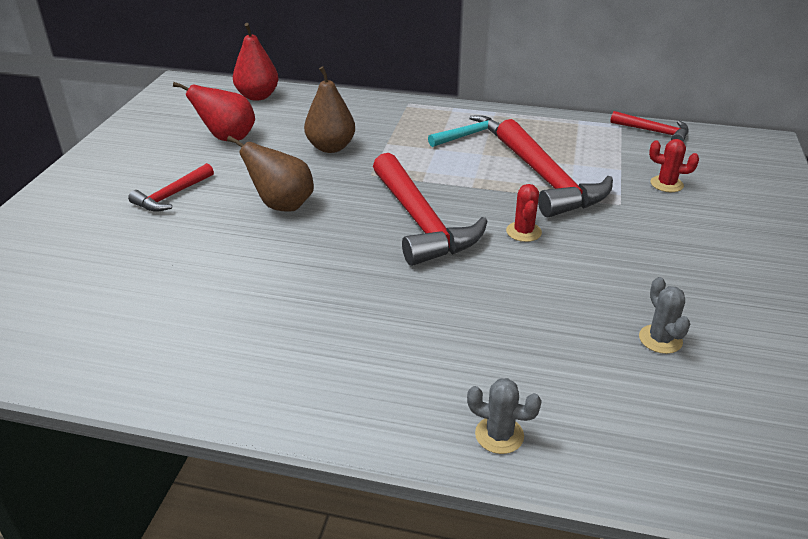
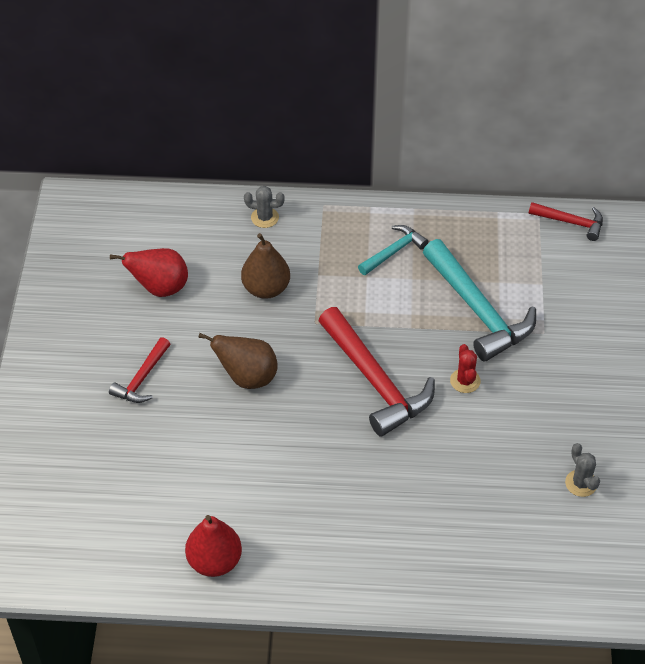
camera: 10 degrees left, 15 degrees up
(257, 96) = (163, 214): red pear -> red pear (214, 561)
(499, 435) = (475, 585): grey cactus -> grey cactus (265, 217)
(548, 181) = (478, 310): red hammer -> turquoise hammer
(666, 184) = (583, 300): red cactus -> none

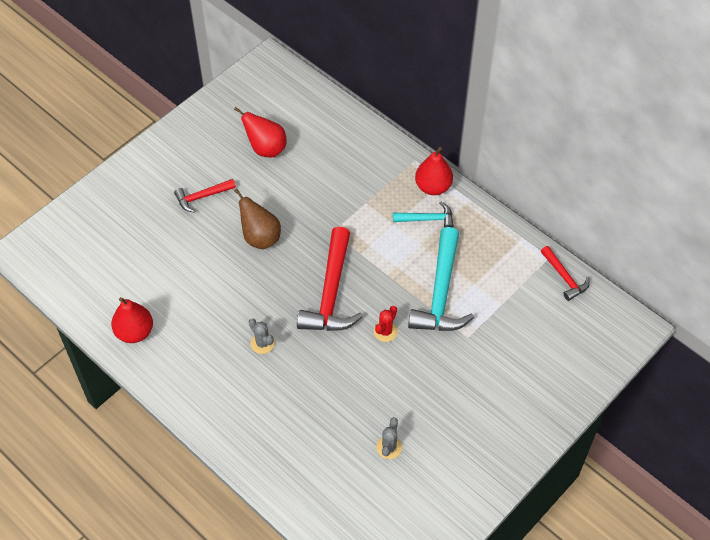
camera: 40 degrees right, 5 degrees up
(265, 217) = (370, 145): grey cactus -> grey cactus (262, 343)
(266, 288) = (326, 190): brown pear -> none
(367, 219) = (433, 187): none -> red pear

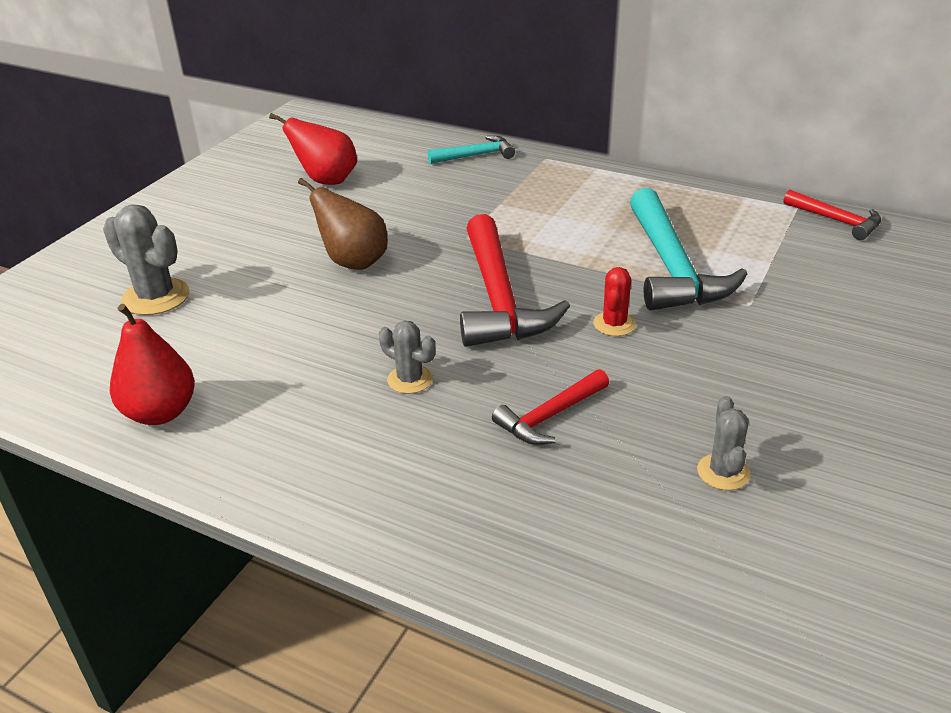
camera: 15 degrees left, 20 degrees down
(144, 239) = (156, 297): none -> grey cactus
(202, 197) = (243, 238): red hammer -> red hammer (550, 416)
(427, 219) = (599, 203): turquoise hammer -> turquoise hammer (476, 155)
(433, 187) = (586, 175): red pear -> none

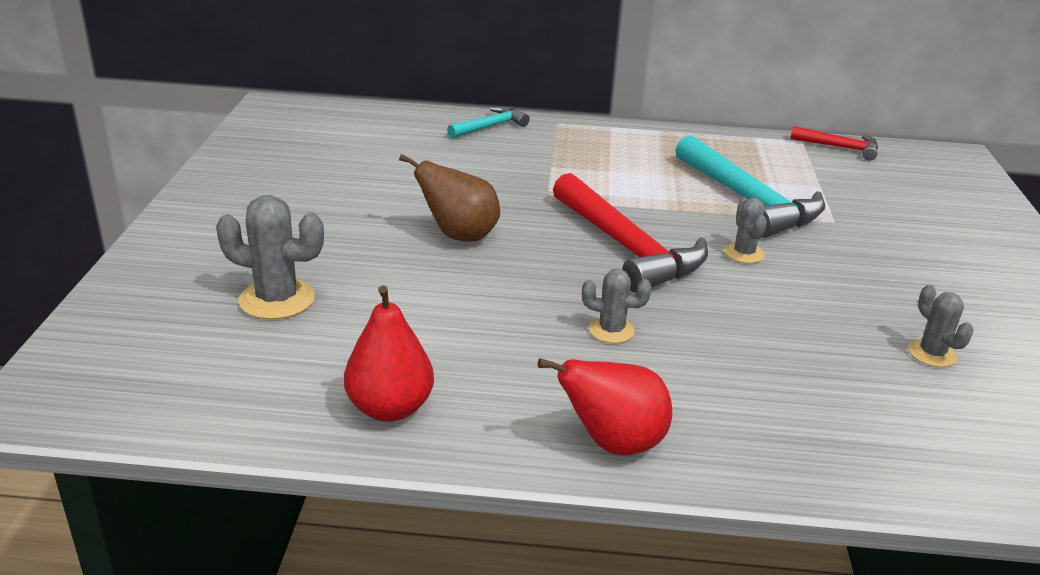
camera: 25 degrees left, 5 degrees down
(326, 181) = (360, 165): red pear -> red pear (613, 443)
(550, 416) = (761, 337): red hammer -> none
(614, 324) = (744, 253): red cactus -> grey cactus

